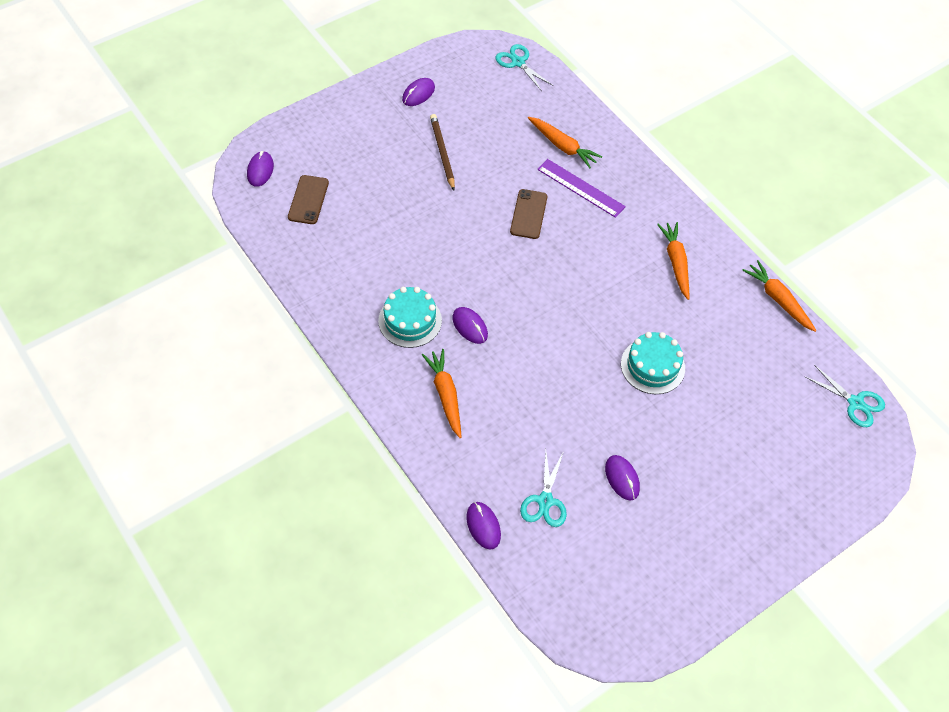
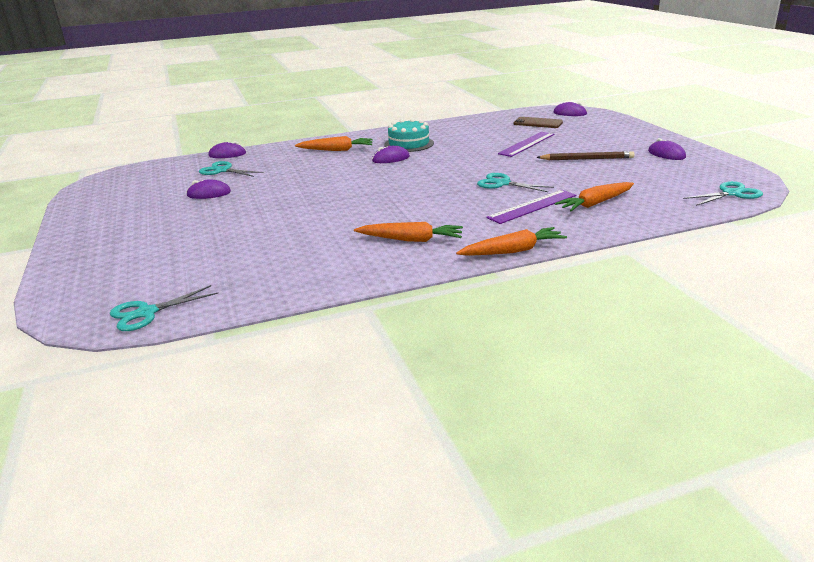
camera: 110 degrees right, 30 degrees down
(396, 204) = (527, 144): none -> purple ruler
(528, 214) = (502, 183): brown phone -> turquoise scissors
(652, 366) = (297, 215): turquoise cake -> none
(778, 300) = (322, 290): orange carrot -> orange carrot (512, 251)

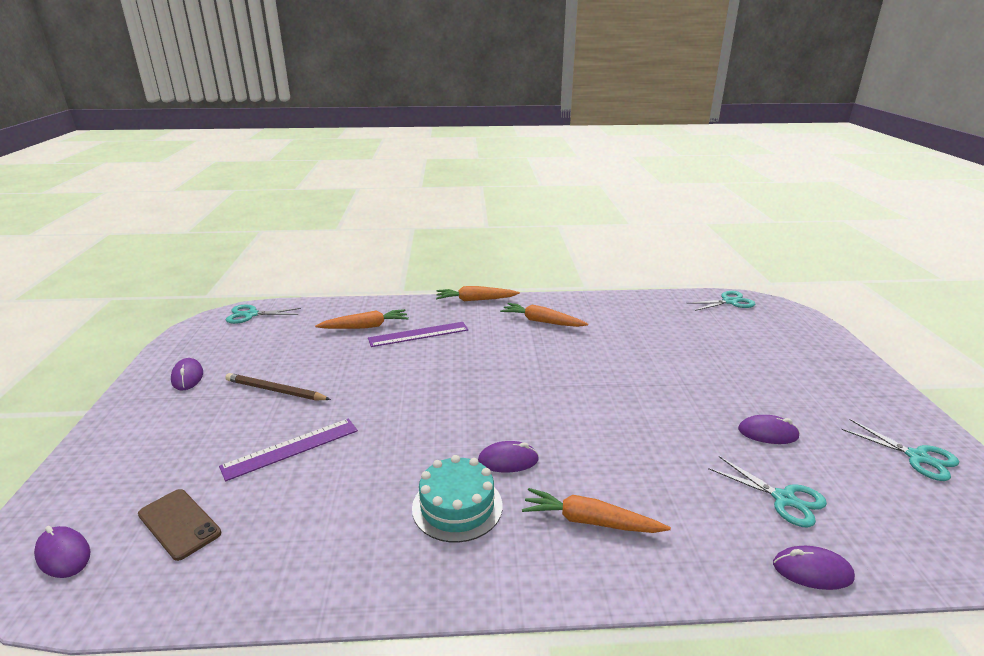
camera: 165 degrees left, 0 degrees up
(502, 183) = (412, 369): turquoise scissors -> turquoise scissors (917, 457)

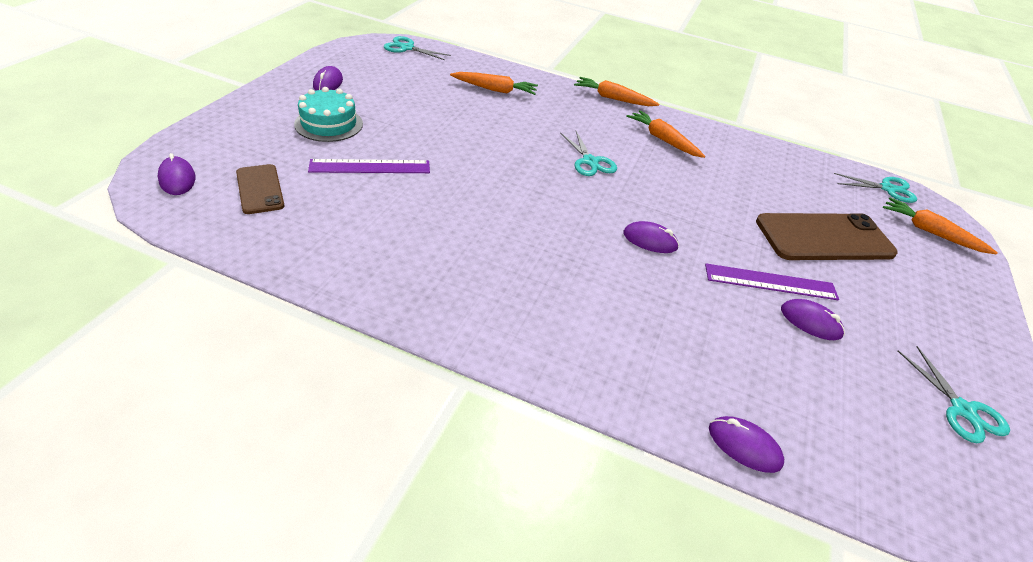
camera: 20 degrees right, 15 degrees up
(275, 391) = (387, 117): brown pencil -> none
(418, 334) = (537, 112): purple ruler -> purple ruler (770, 282)
(457, 506) = (468, 261): turquoise cake -> turquoise cake (329, 124)
(508, 460) = (537, 244): purple mouse -> purple mouse (650, 240)
(590, 521) = (570, 319): orange carrot -> orange carrot (930, 232)
(720, 358) = (824, 237): none -> brown phone
(784, 499) = (772, 381): turquoise scissors -> turquoise scissors (590, 161)

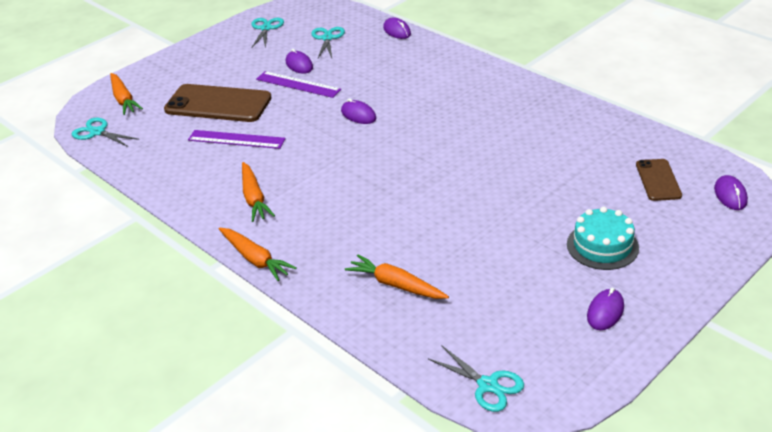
camera: 150 degrees left, 5 degrees down
(370, 166) = (563, 193): purple ruler -> purple ruler (236, 139)
(590, 161) = (352, 181): turquoise scissors -> turquoise scissors (327, 38)

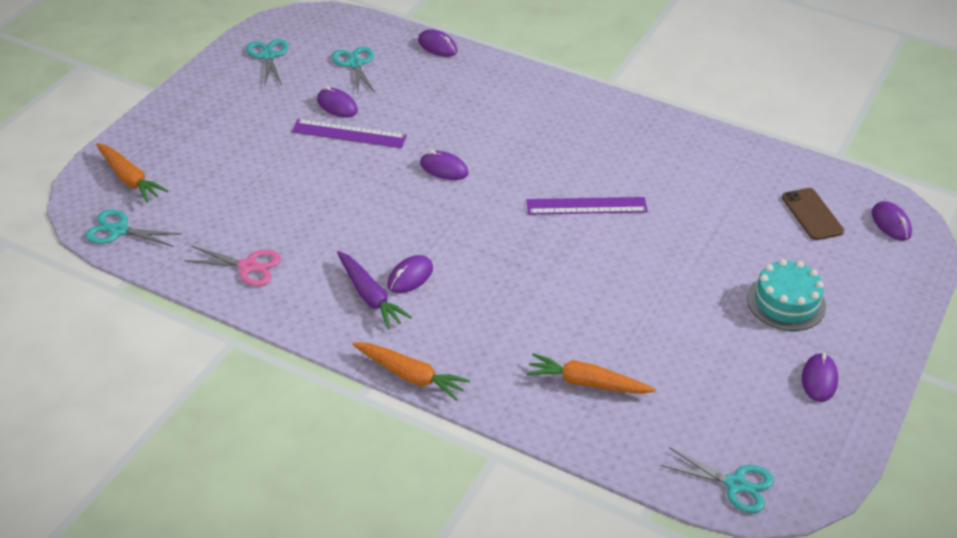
camera: 20 degrees left, 5 degrees up
(175, 166) = (248, 266): none -> pink scissors
(218, 104) = (260, 172): brown phone -> none
(236, 139) = (308, 220): purple ruler -> purple ruler (586, 206)
(254, 198) = (370, 296): orange carrot -> purple carrot
(292, 188) = (410, 277): none -> purple mouse

